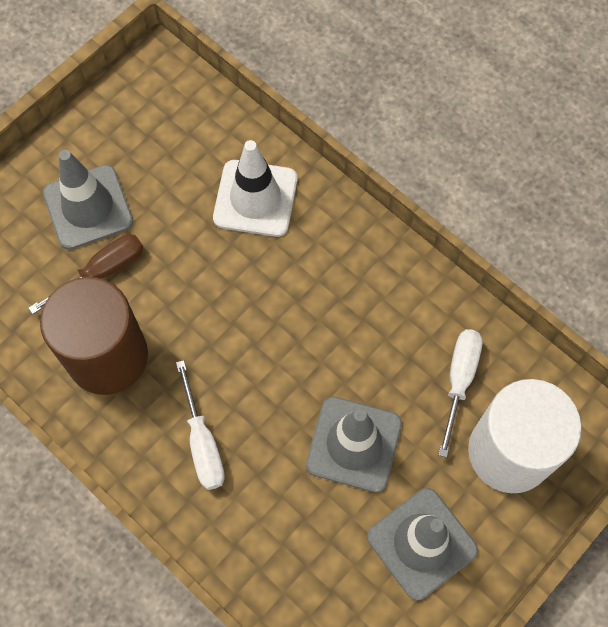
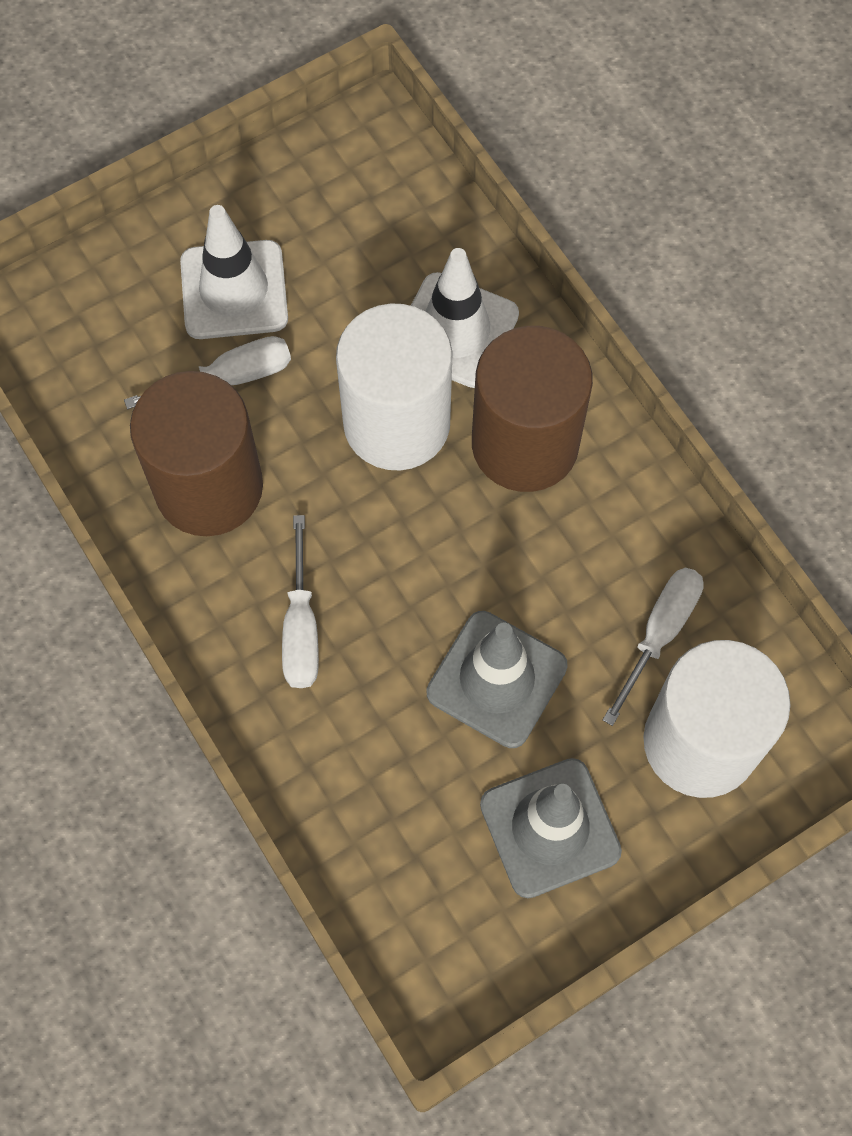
camera: 15 degrees right, 0 degrees up
(88, 207) = (234, 290): grey traffic cone -> white traffic cone
(102, 271) = (231, 377): brown screwdriver -> white screwdriver
(231, 275) = (396, 423): none -> white cylinder
(327, 268) = (525, 444): none -> brown cylinder

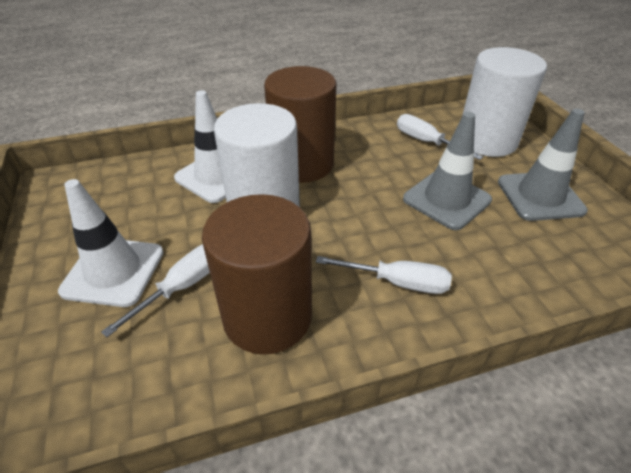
camera: 75 degrees left, 25 degrees down
(231, 377) = (183, 286): white screwdriver -> white screwdriver turned 45 degrees clockwise

